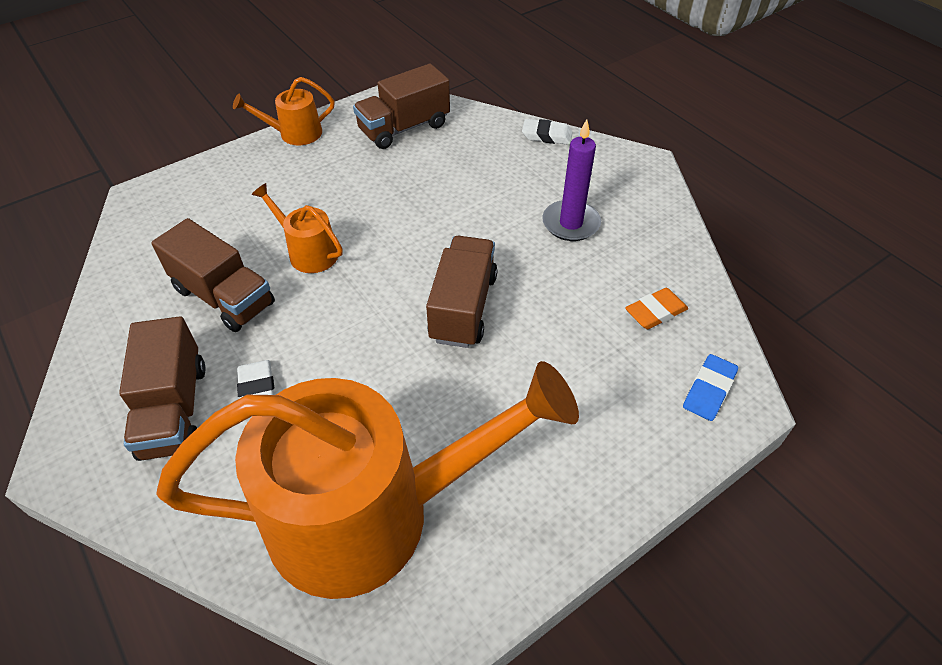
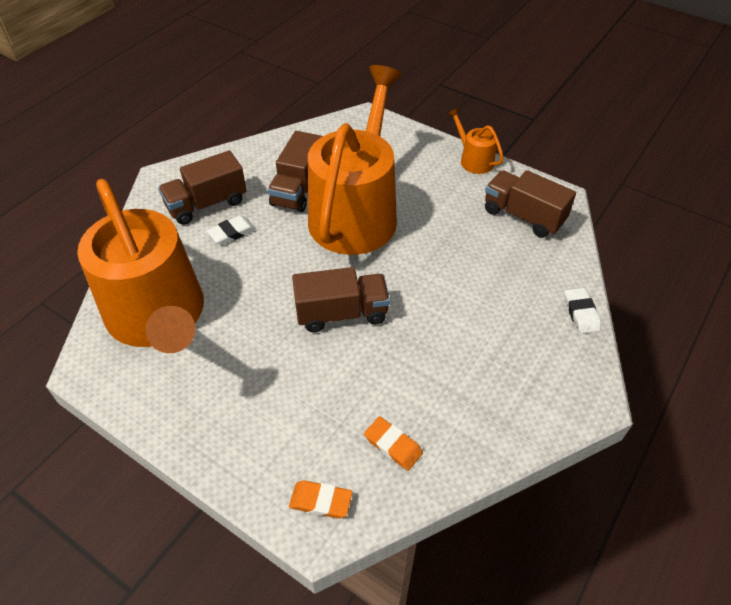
camera: 70 degrees right, 0 degrees up
(308, 252) = (356, 212): orange watering can -> orange watering can, size x2.44
(571, 223) = (471, 359): purple candle -> none
(709, 390) = (320, 501): blue eraser -> orange eraser

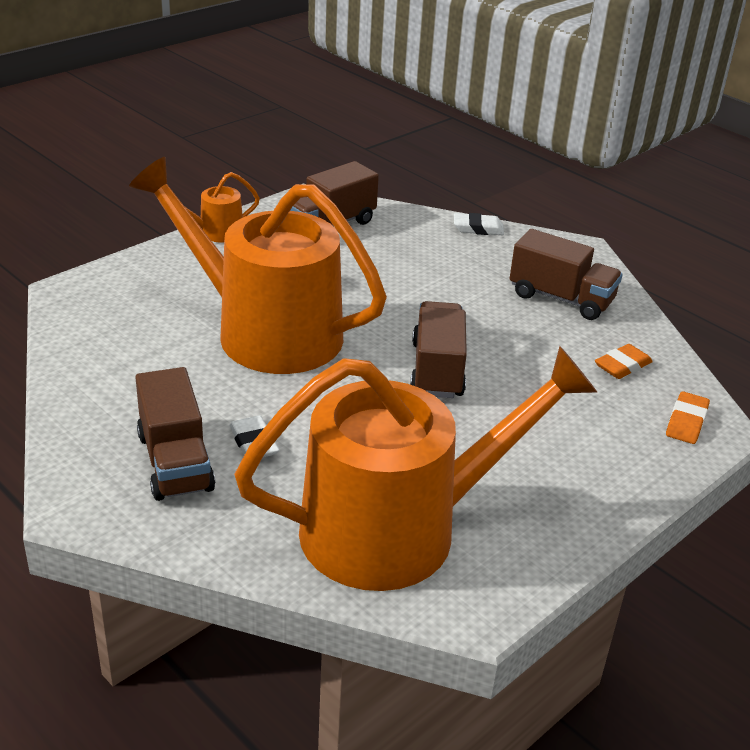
camera: 80 degrees left, 15 degrees down
(298, 189) = (191, 371): brown truck -> brown truck (561, 298)

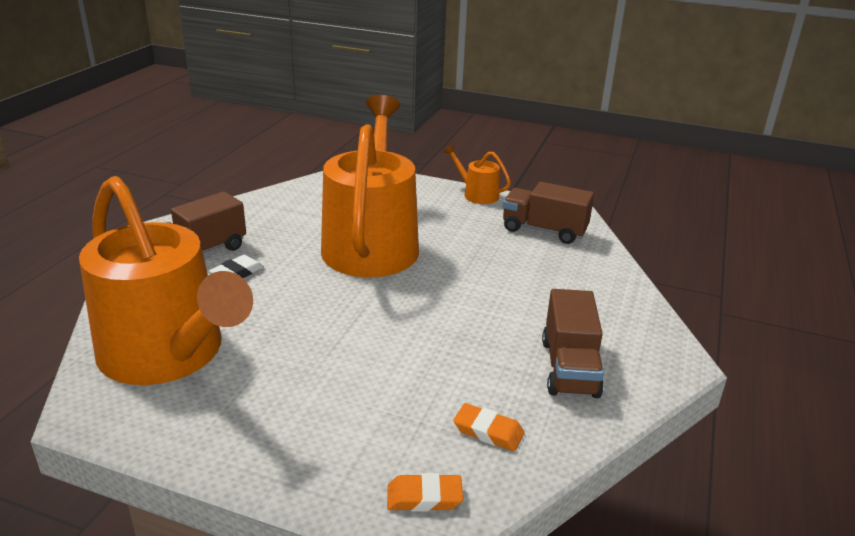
camera: 65 degrees right, 5 degrees down
(437, 370) = (386, 325): brown truck -> none
(478, 228) = (634, 296): white eraser -> none

